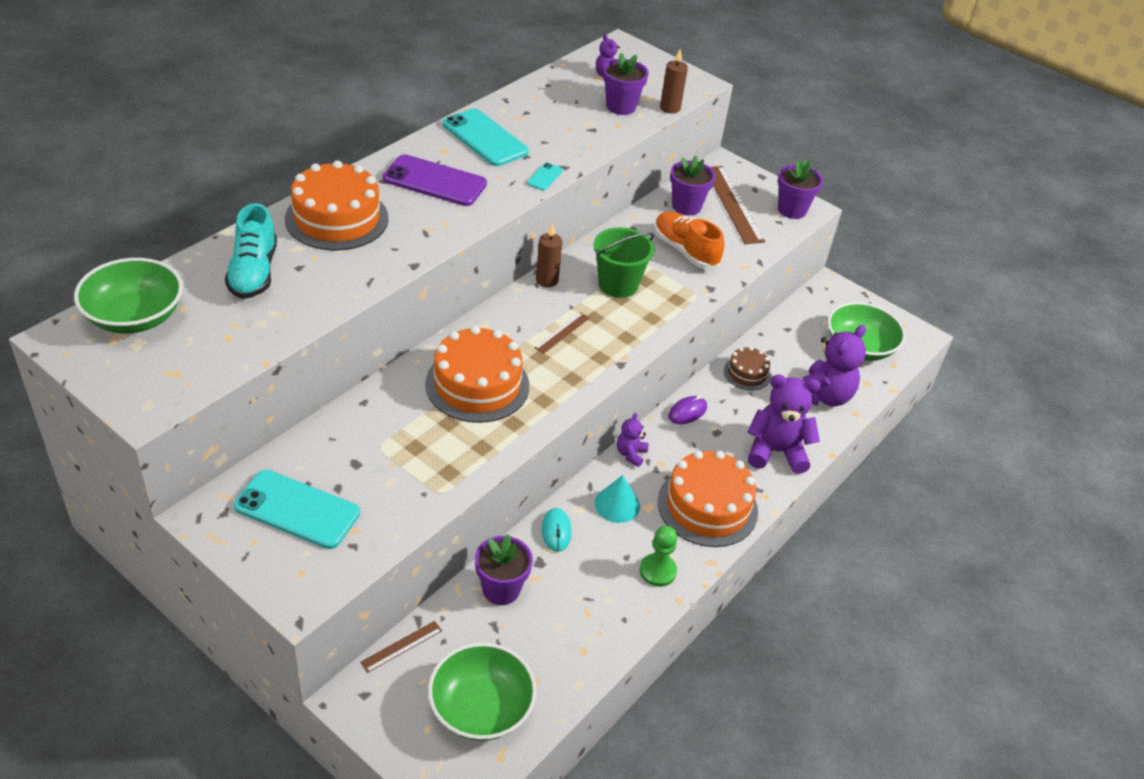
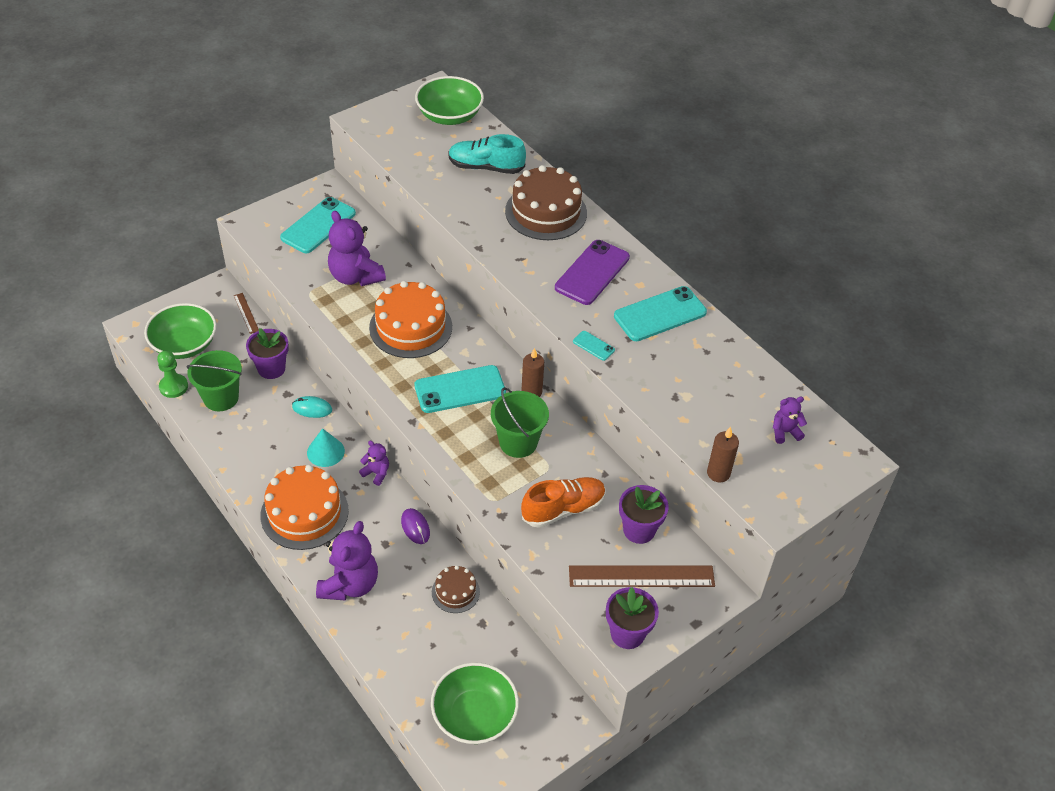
camera: 105 degrees right, 5 degrees up
(337, 218) = (546, 212): orange cake -> brown cake
(562, 333) = (460, 389): brown ruler -> turquoise phone
(567, 633) = (221, 398): none -> green bucket
(621, 106) = (720, 430): purple flower pot -> none
(657, 571) = (253, 462): green pawn -> green pawn (173, 387)
(822, 396) = (410, 651): purple teddy bear -> purple teddy bear (355, 276)

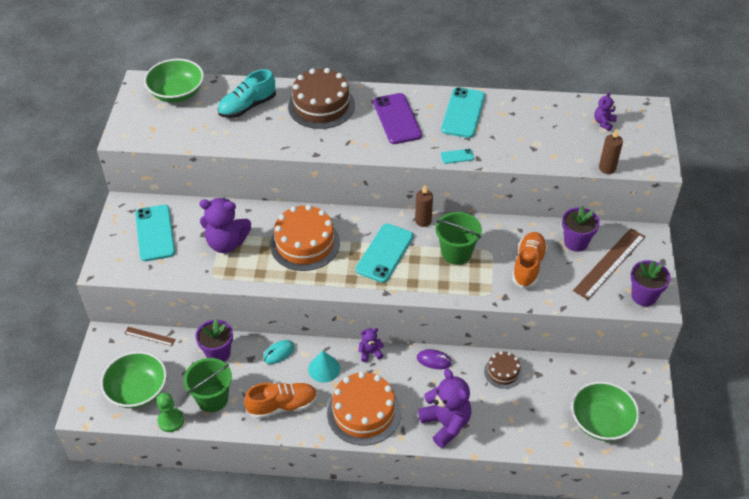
camera: 45 degrees left, 0 degrees up
(257, 450) = (282, 406): none -> orange shoe

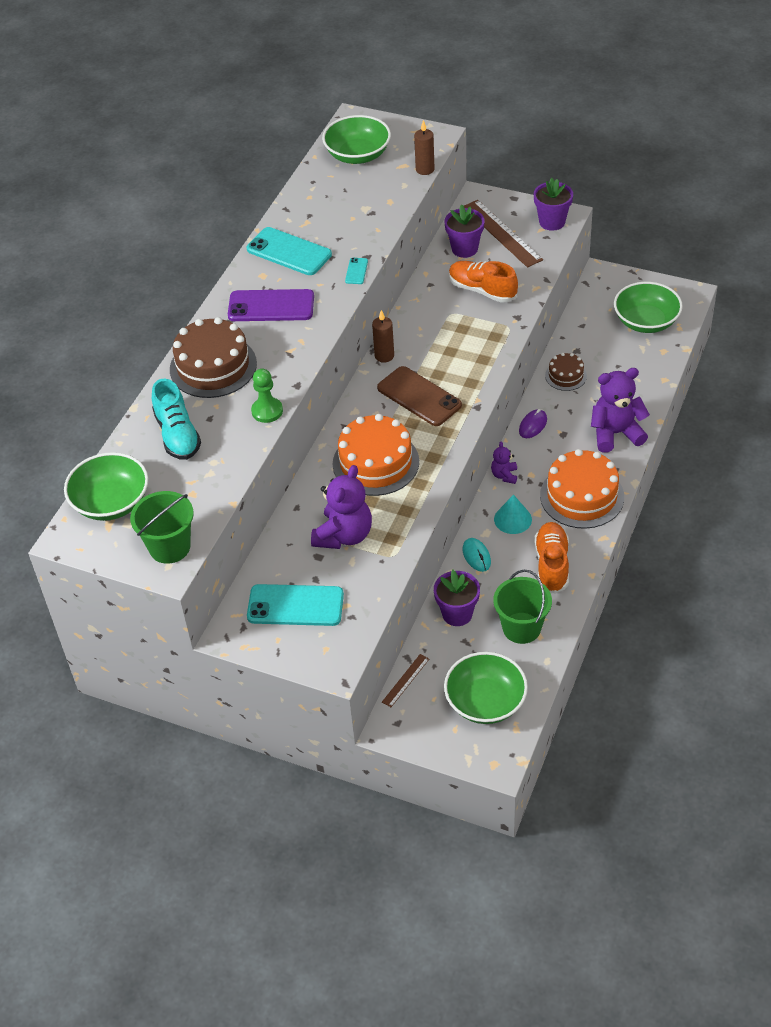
camera: 70 degrees left, 0 degrees up
(171, 420) = (540, 672): green pawn -> green pawn (267, 411)
(384, 253) = (419, 397): turquoise phone -> brown phone
(456, 253) = (443, 339): green bucket -> green bucket (169, 547)
(604, 122) = (358, 155): purple teddy bear -> green bowl

